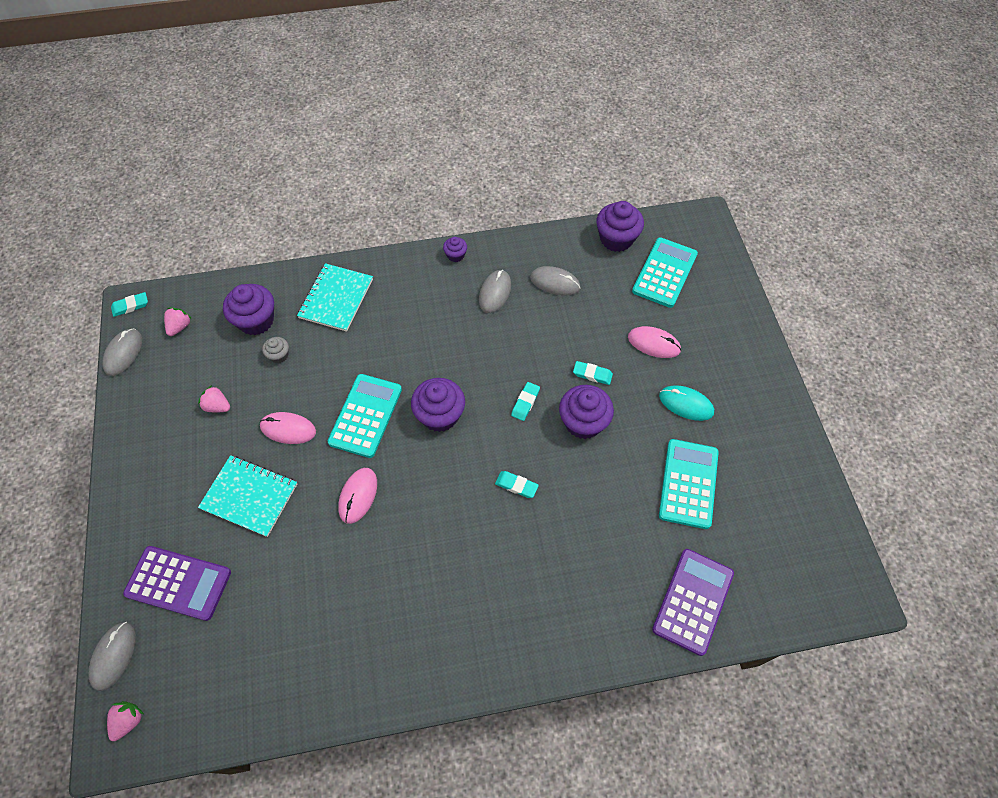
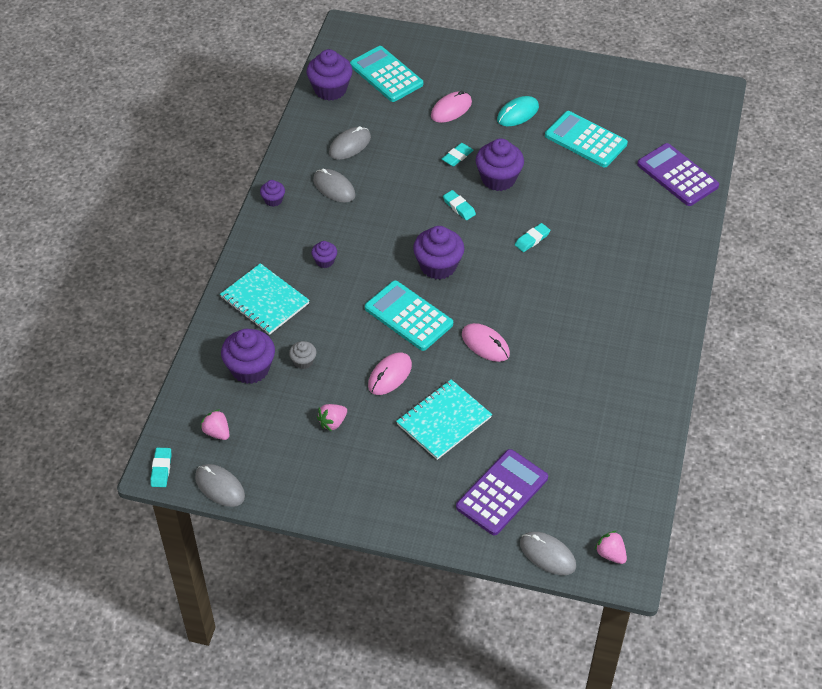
camera: 65 degrees left, 10 degrees down
(402, 323) = (325, 261): none -> purple cupcake

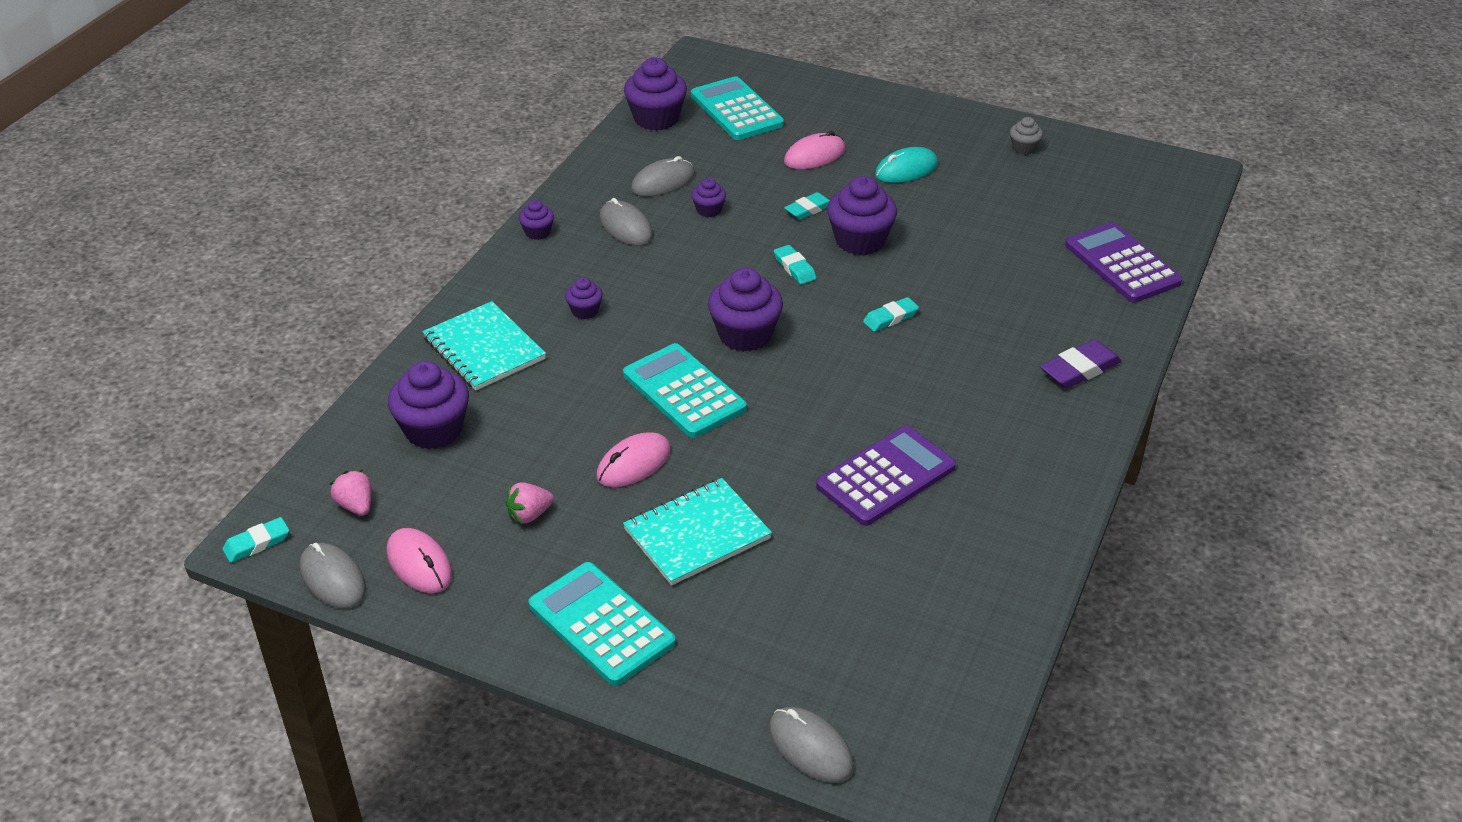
camera: 10 degrees right, 10 degrees down
(161, 469) = (257, 543): turquoise eraser -> turquoise eraser turned 45 degrees clockwise
(303, 361) = (513, 430): grey cupcake -> grey cupcake (1024, 148)
(388, 166) = (709, 210): none -> purple cupcake
(485, 344) = (787, 441): pink mouse -> pink mouse (419, 564)
(502, 492) = (760, 646): purple calculator -> purple calculator (886, 477)
(585, 140) = (996, 209): turquoise calculator -> turquoise calculator (601, 624)
(610, 554) = (914, 762): pink strawberry -> none
(662, 264) = (1079, 369): none -> purple eraser

